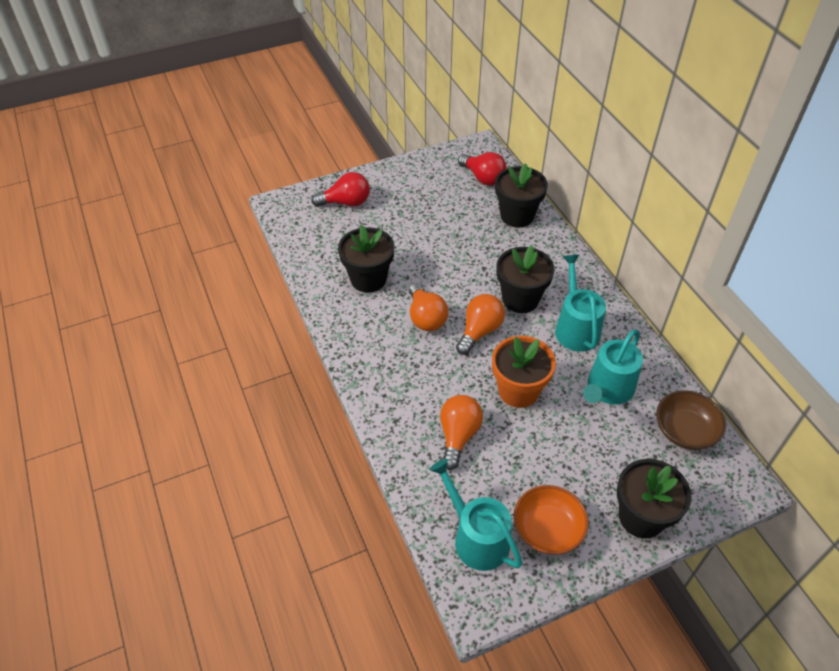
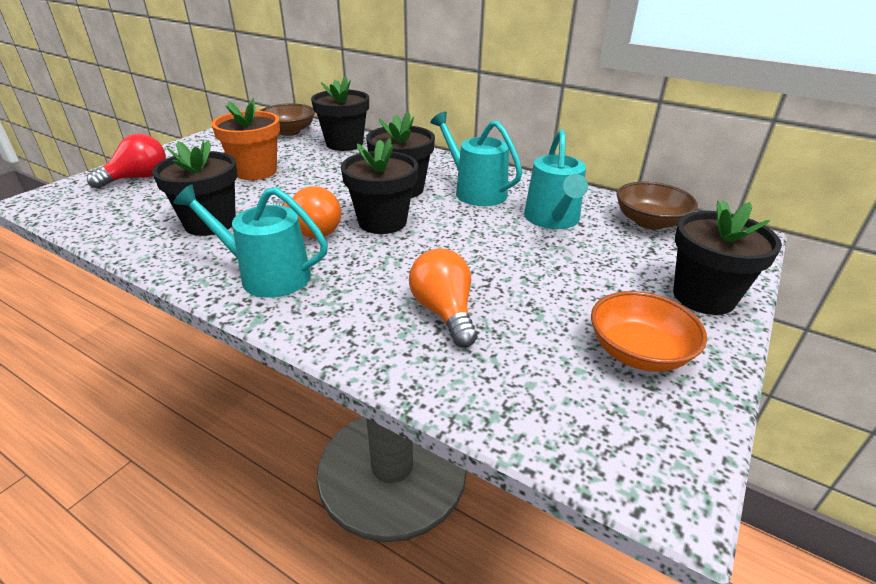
camera: 35 degrees left, 15 degrees down
(477, 538) = (574, 404): turquoise watering can -> turquoise watering can (267, 275)
(480, 331) = (382, 222): orange light bulb -> black flower pot
(483, 178) = (289, 131): red light bulb -> brown bowl
(518, 391) = (470, 250): orange flower pot -> orange flower pot (255, 171)

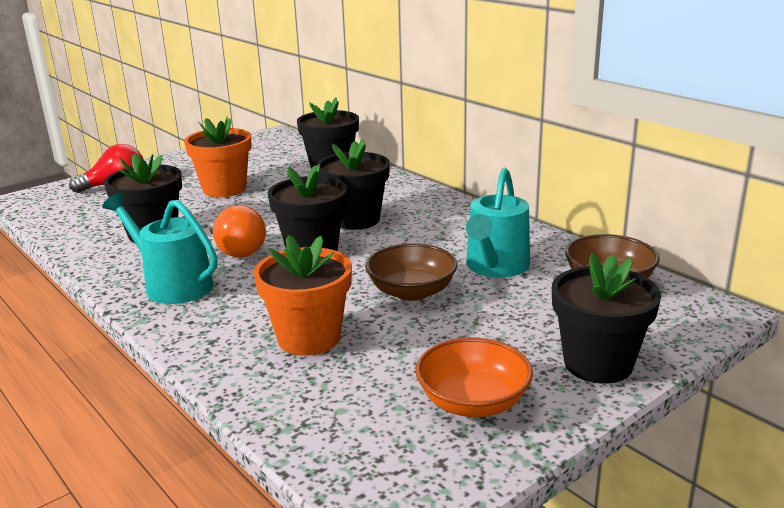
camera: 20 degrees right, 10 degrees down
(289, 131) = (283, 151): brown bowl -> brown bowl (411, 292)
(444, 312) = (309, 338): orange light bulb -> orange flower pot
(476, 191) = (433, 229): turquoise watering can -> none

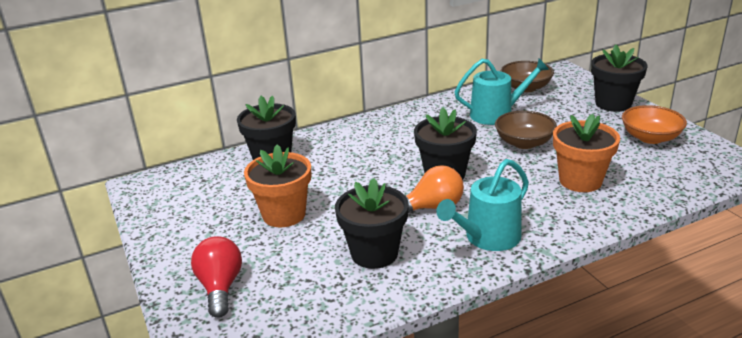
camera: 75 degrees left, 5 degrees up
(356, 219) = (397, 154): black flower pot -> none
(495, 266) = (496, 114): turquoise watering can -> turquoise watering can turned 45 degrees counterclockwise

